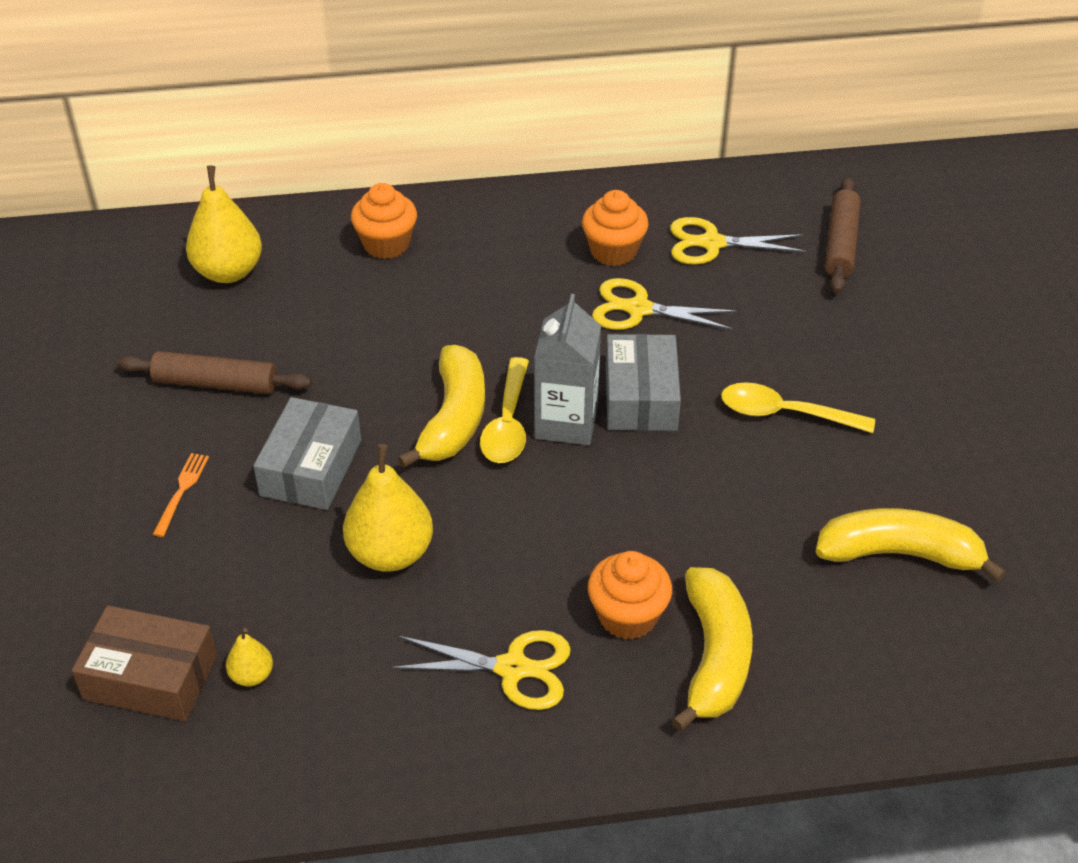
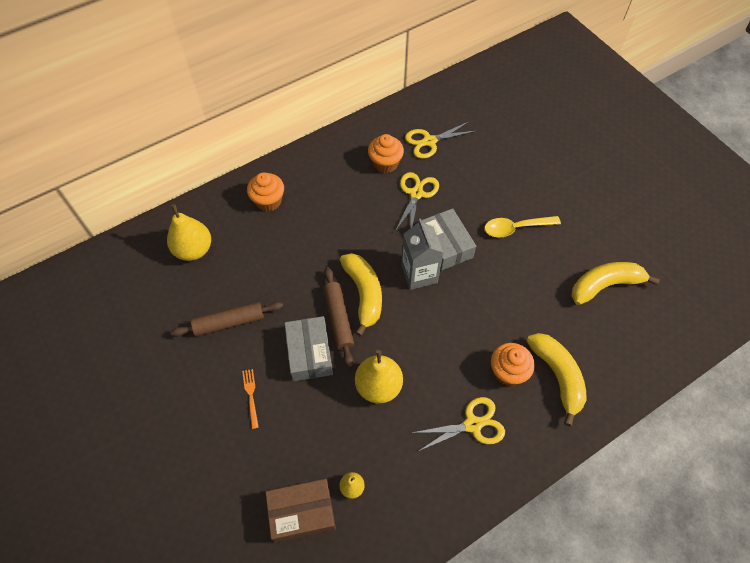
camera: 25 degrees left, 15 degrees up
(508, 423) = (392, 286): yellow spoon -> none
(638, 309) = (416, 194): yellow scissors -> yellow scissors turned 120 degrees clockwise
(841, 244) = (488, 120): brown rolling pin -> brown rolling pin (338, 319)

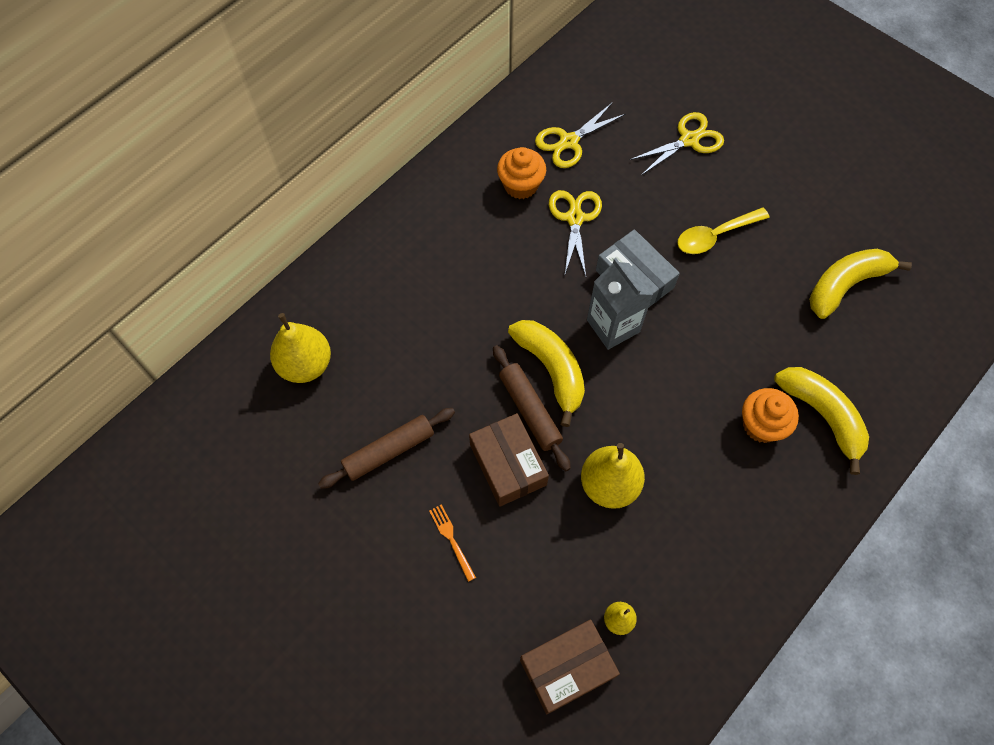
camera: 15 degrees left, 5 degrees up
(268, 201) = (382, 273): orange cupcake -> none
(310, 353) = (508, 464): grey box -> brown box
(473, 424) = (739, 502): yellow scissors -> yellow scissors (689, 140)

